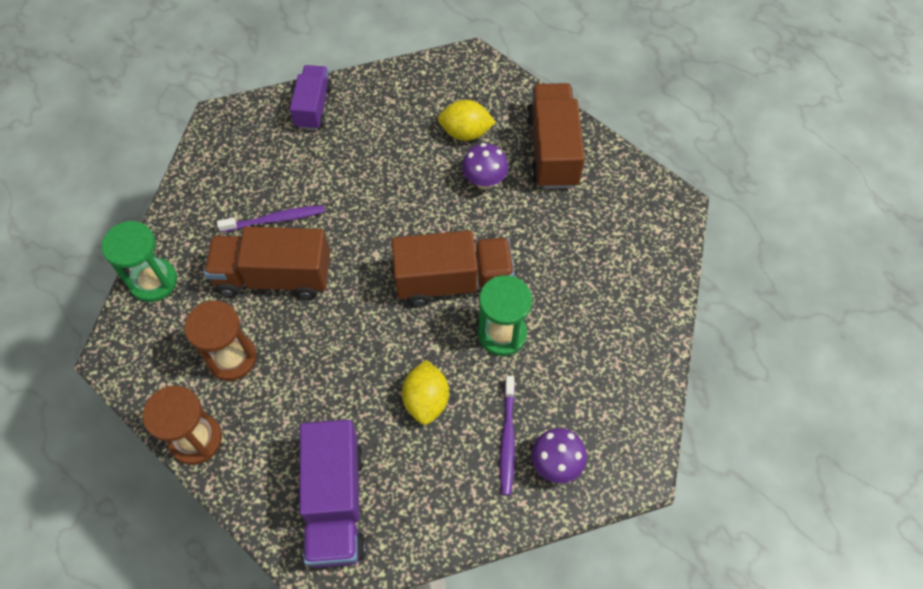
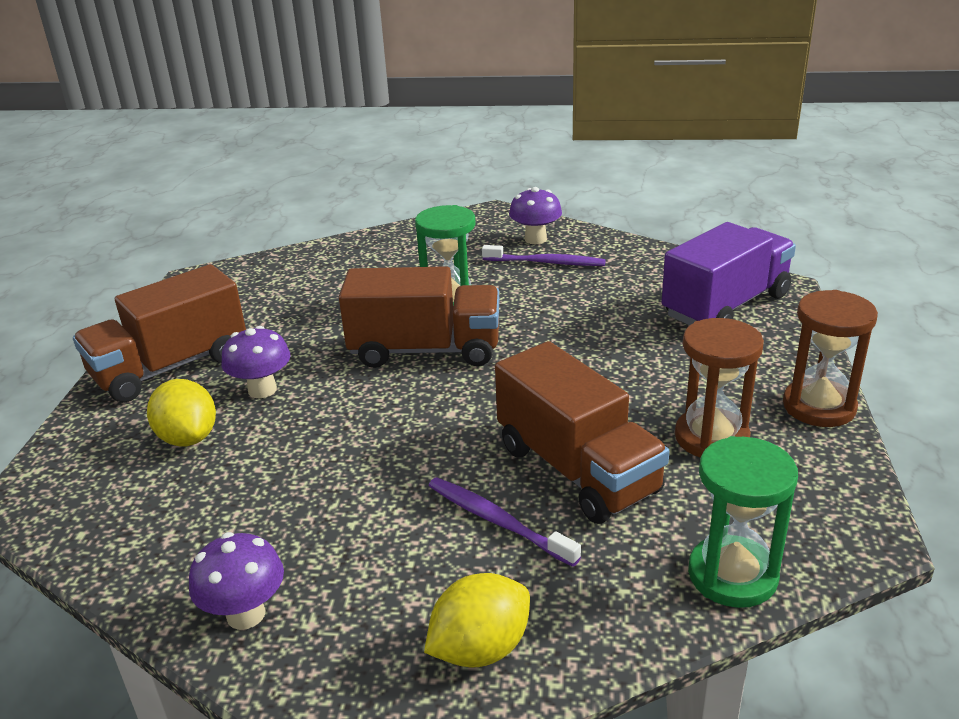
camera: 125 degrees left, 30 degrees down
(313, 107) = (246, 614): purple truck -> purple mushroom
(426, 400) = (570, 308): yellow lemon -> yellow lemon (480, 649)
(453, 281) = (425, 350): brown truck -> brown truck turned 135 degrees clockwise
(507, 439) = (546, 262): purple toothbrush -> purple toothbrush turned 45 degrees clockwise

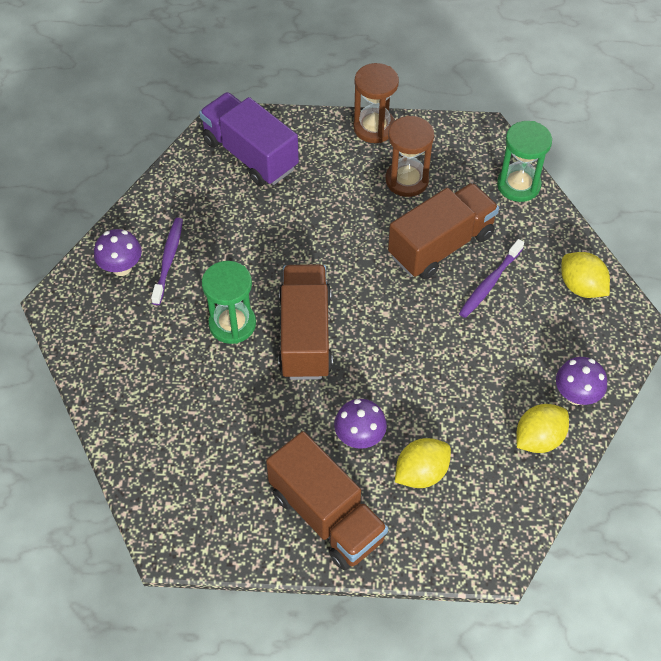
camera: 95 degrees left, 25 degrees up
(186, 558) = (538, 438): none -> yellow lemon

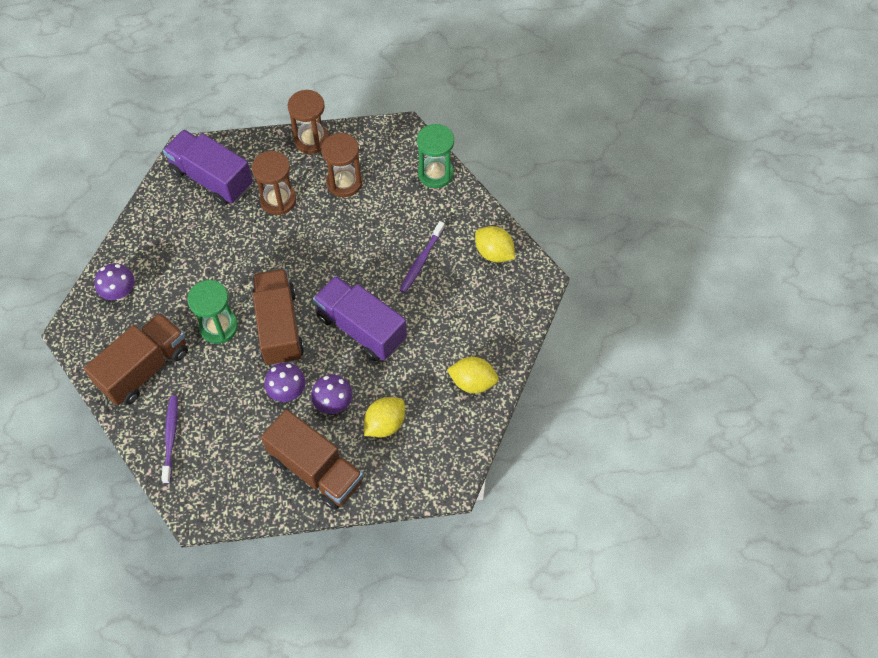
camera: 10 degrees left, 5 degrees up
(168, 260) = (158, 280): purple toothbrush -> purple toothbrush (171, 437)
(325, 189) = (278, 200): none -> brown hourglass
(406, 352) = (361, 328): none -> purple truck
(441, 245) = (378, 235): brown truck -> brown truck (144, 368)
(538, 438) = (472, 382): yellow lemon -> yellow lemon turned 60 degrees clockwise
(576, 395) = (498, 343): purple mushroom -> purple mushroom (287, 392)

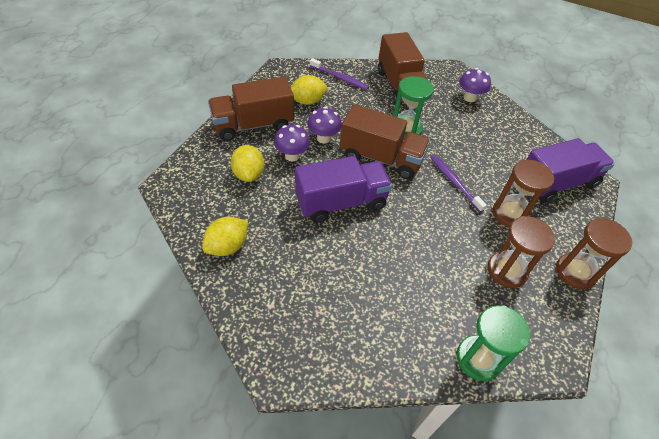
camera: 120 degrees right, 10 degrees down
(421, 261) = (376, 280): purple toothbrush -> purple toothbrush (454, 182)
(494, 253) = (341, 350): yellow lemon -> yellow lemon (307, 101)

